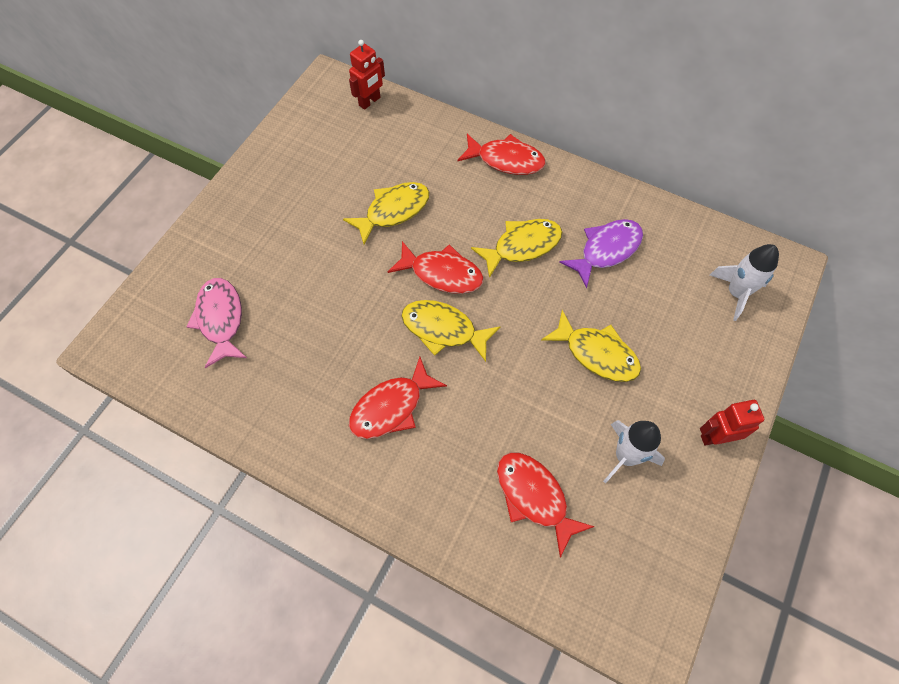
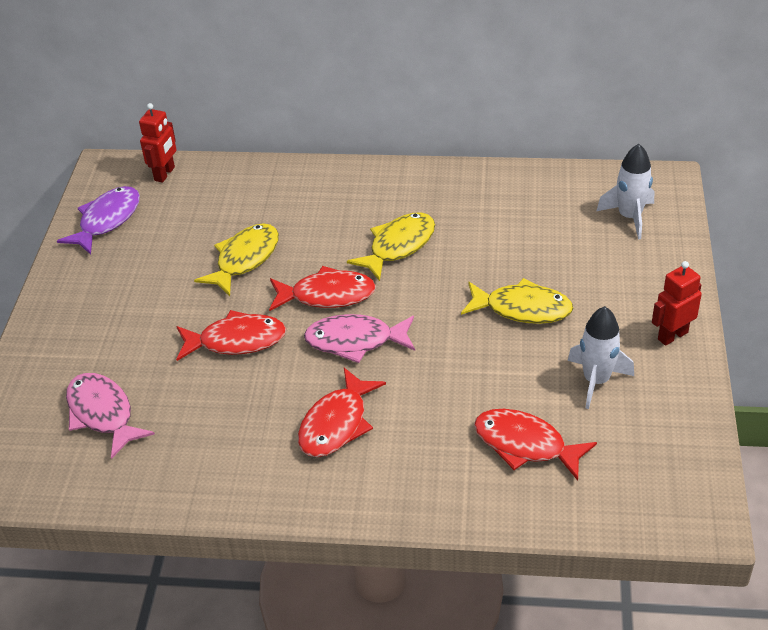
camera: 20 degrees left, 20 degrees down
(443, 329) = (355, 341): yellow fish -> pink fish
(506, 160) = (341, 180): red fish -> red fish (236, 341)
(606, 250) = (485, 223): purple fish -> purple fish (107, 220)

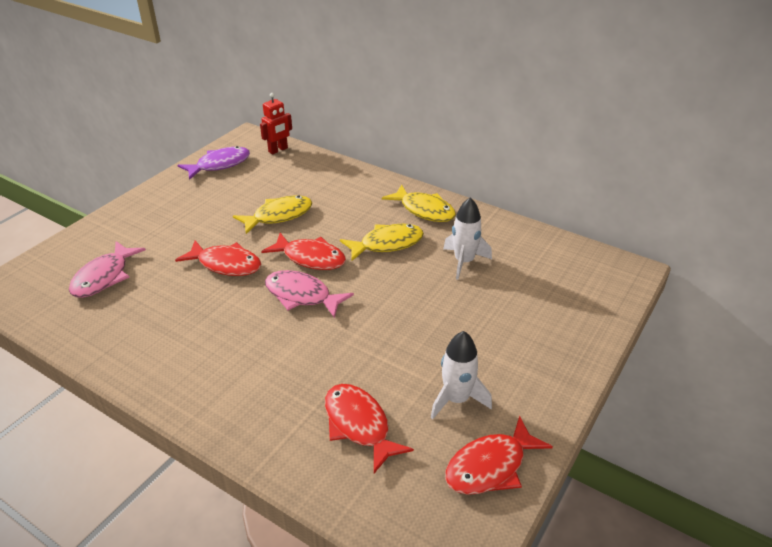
camera: 25 degrees right, 5 degrees down
(103, 414) = (104, 277): pink fish -> pink fish turned 150 degrees counterclockwise
(336, 424) = (238, 347): red fish -> red fish (490, 466)
(522, 309) = (441, 321): yellow fish -> yellow fish (424, 210)
(629, 217) = (580, 286): white rocket -> white rocket (464, 262)
(672, 335) = (549, 390): red robot -> none

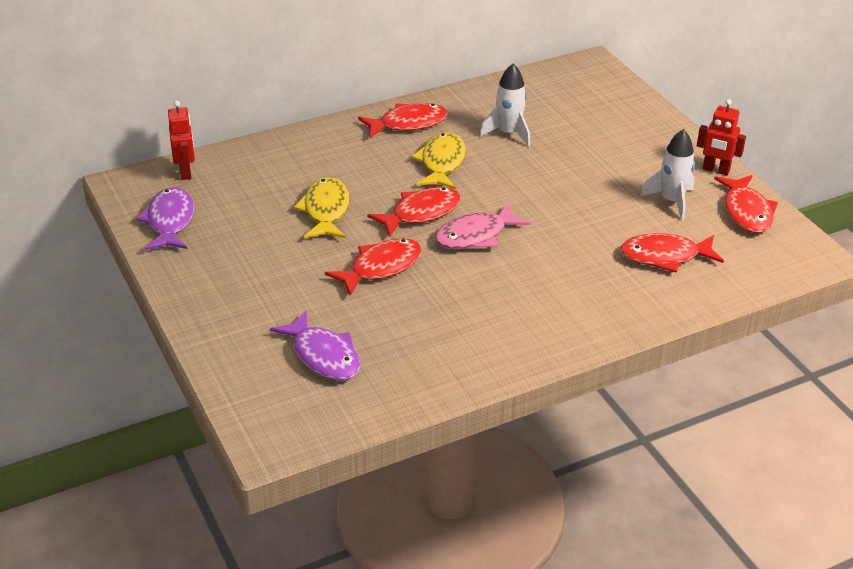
camera: 60 degrees left, 0 degrees up
(104, 277) = (323, 356): pink fish -> purple fish
(424, 210) = (408, 124): yellow fish -> red fish
(543, 415) = (716, 170): none -> red robot

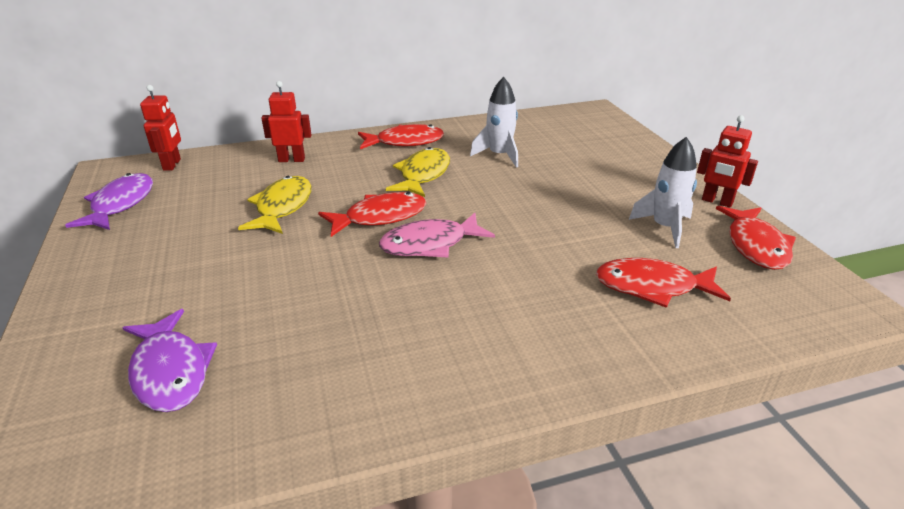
camera: 10 degrees right, 5 degrees down
(303, 156) = (291, 160): none -> red robot
(381, 267) = (306, 268): red fish -> none

